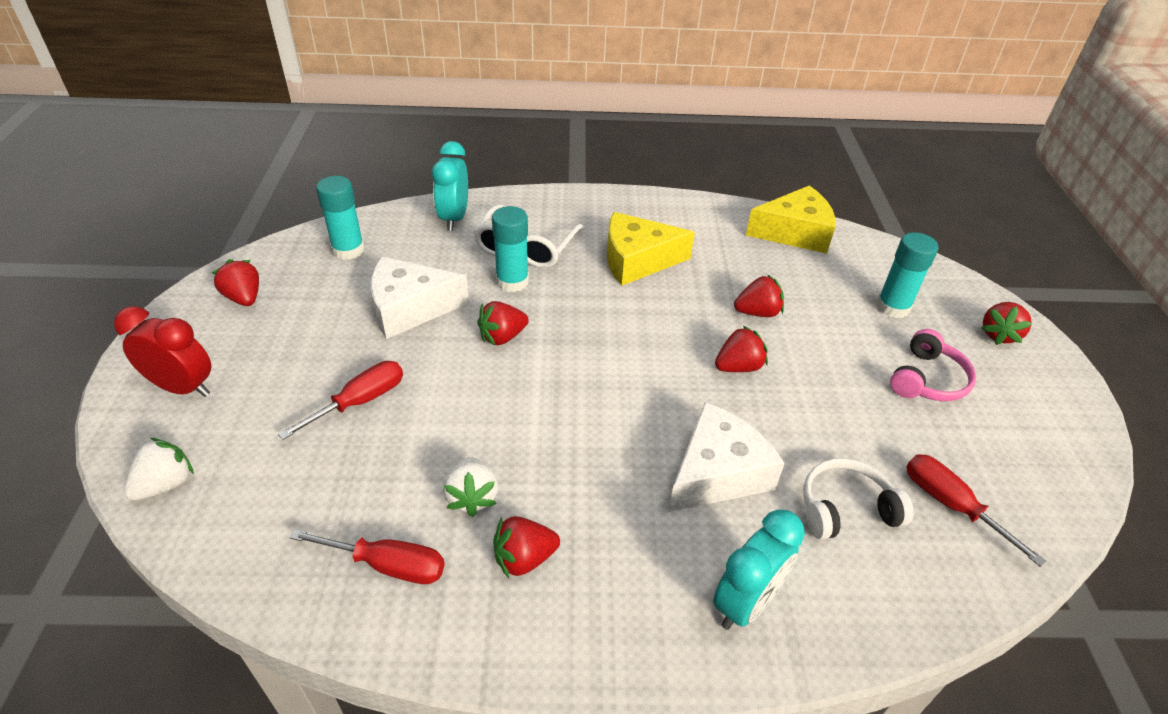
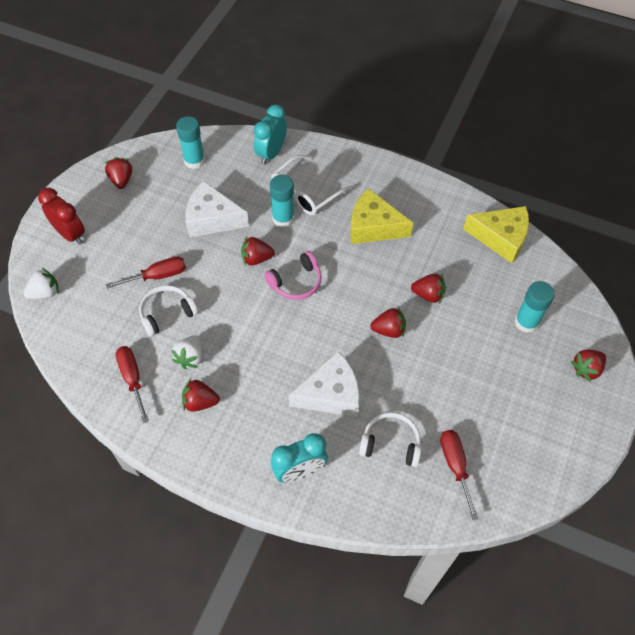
camera: 25 degrees right, 15 degrees up
(387, 565) = (132, 379): red screwdriver -> red screwdriver turned 150 degrees counterclockwise
(400, 447) = (167, 313): none -> white headphones
(927, 379) = (507, 383): pink headphones -> pink headphones (296, 282)

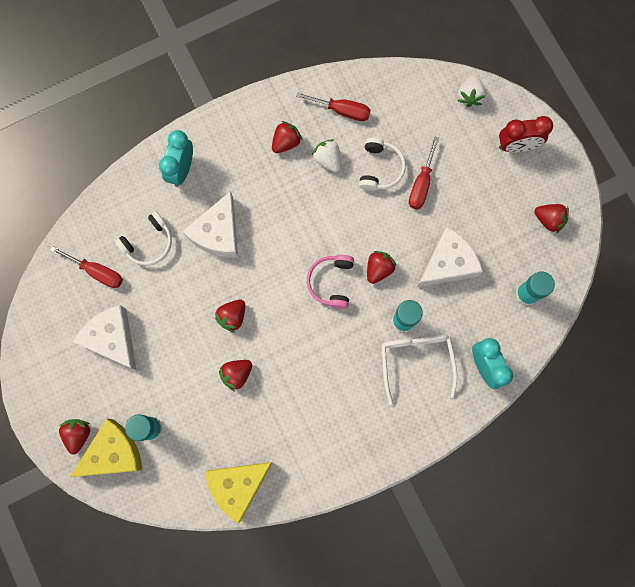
camera: 130 degrees right, 20 degrees up
(373, 227) = (335, 388): yellow cheese -> yellow cheese (113, 453)
(494, 405) = (112, 339): none -> white cheese

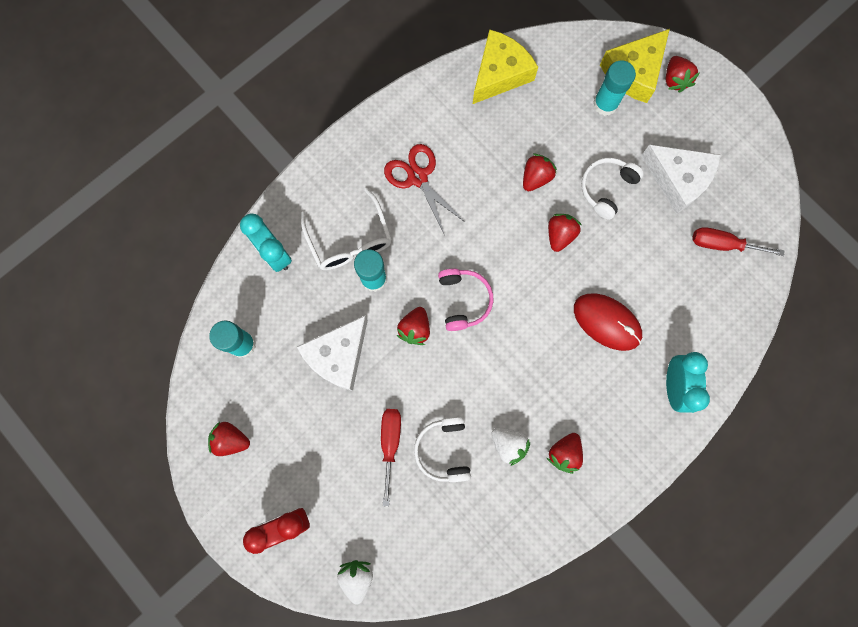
camera: 165 degrees right, 0 degrees up
(148, 243) = (679, 290): white headphones -> white headphones (606, 188)
(218, 233) = (607, 322): white cheese -> red mouse
(342, 110) = (509, 513): red screwdriver -> none
(342, 403) = (418, 177): none -> red scissors

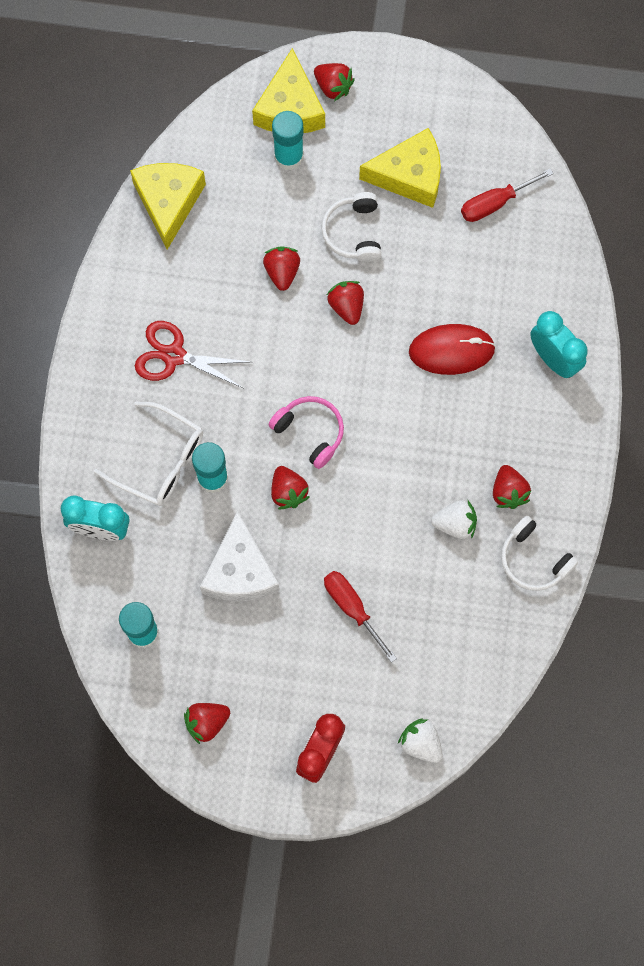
camera: 40 degrees left, 5 degrees down
(443, 450) = (403, 575): white headphones -> white headphones (533, 560)
(678, 179) = (410, 176): white cheese -> yellow cheese

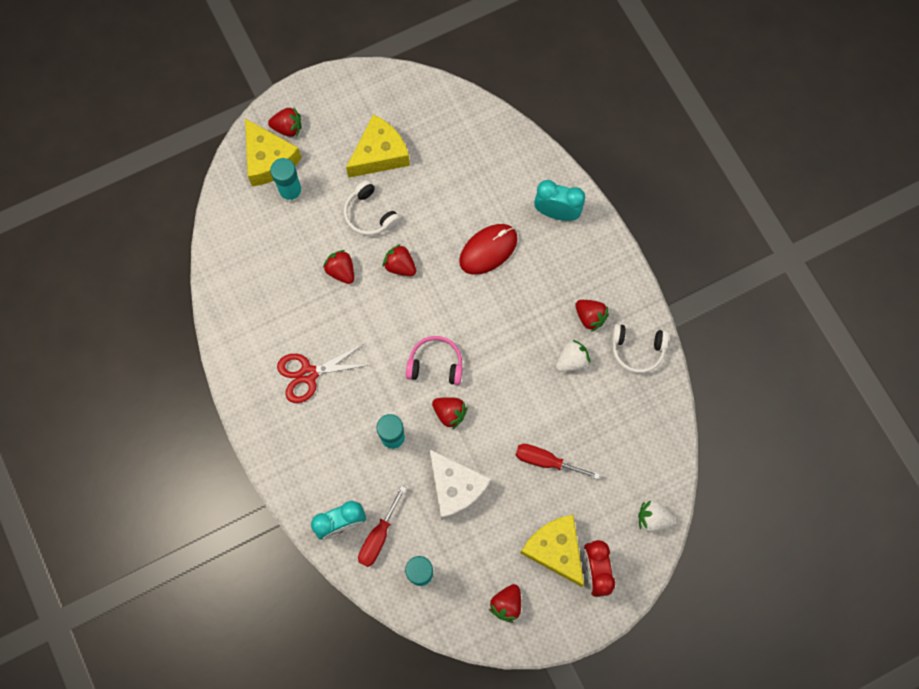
camera: 35 degrees left, 0 degrees up
(160, 461) = (350, 451): white glasses -> none
(168, 202) = (231, 274): yellow cheese -> yellow cheese (555, 549)
(495, 203) = (447, 137): red screwdriver -> red screwdriver (379, 536)

